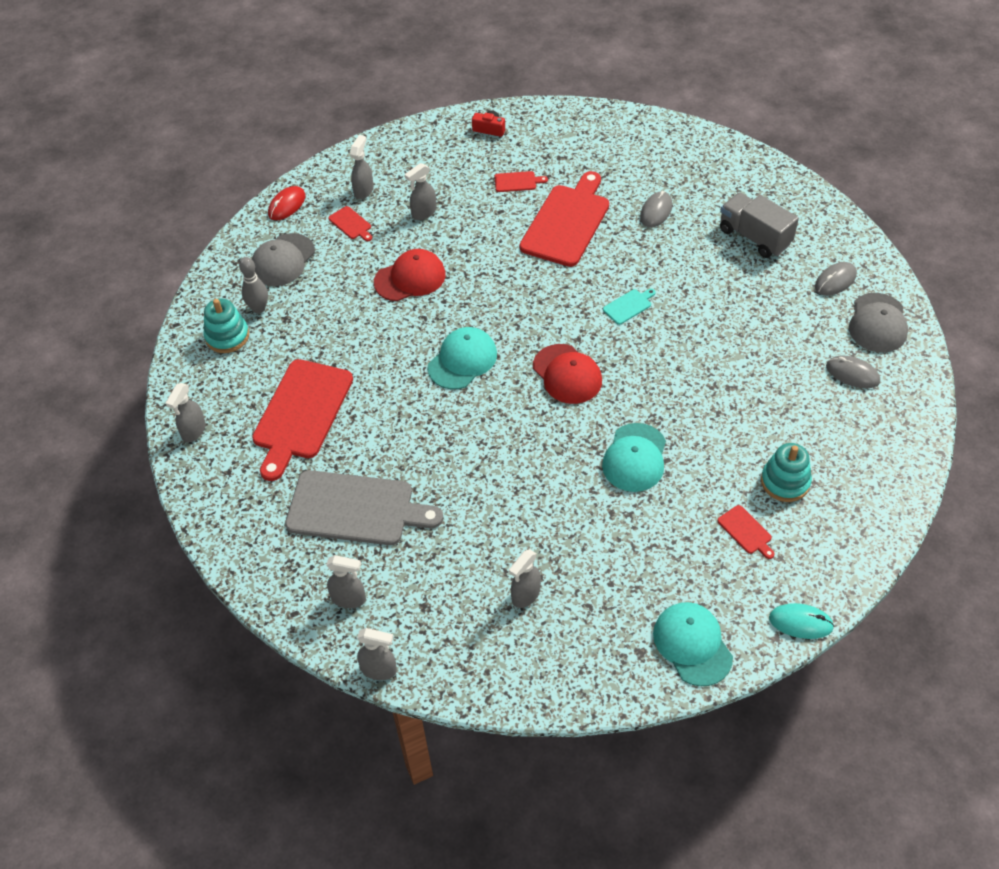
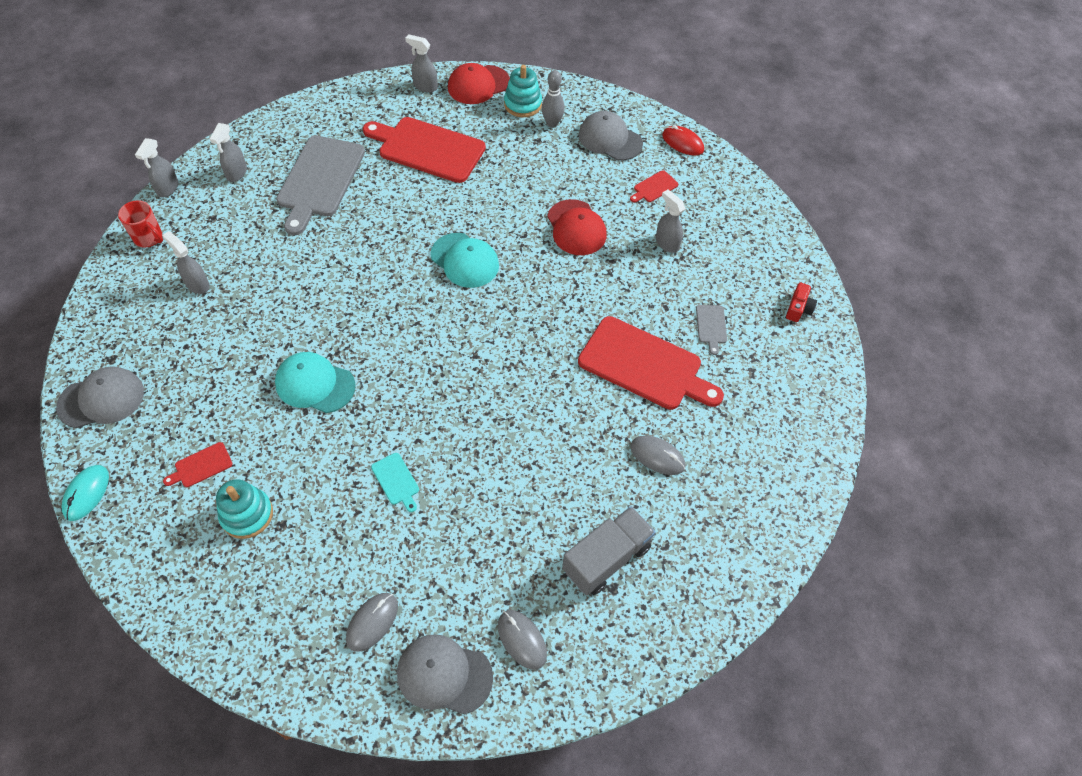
camera: 90 degrees right, 5 degrees up
(364, 190) = (701, 198): grey spray bottle -> none
(463, 666) = (149, 238): none -> red mug
(517, 182) = (711, 326): red cutting board -> grey cutting board
(567, 374) = (431, 341): red cap -> red cap (478, 85)
(628, 306) = (513, 407): turquoise cutting board -> turquoise cutting board (396, 481)
(692, 644) = (101, 399): turquoise cap -> grey cap

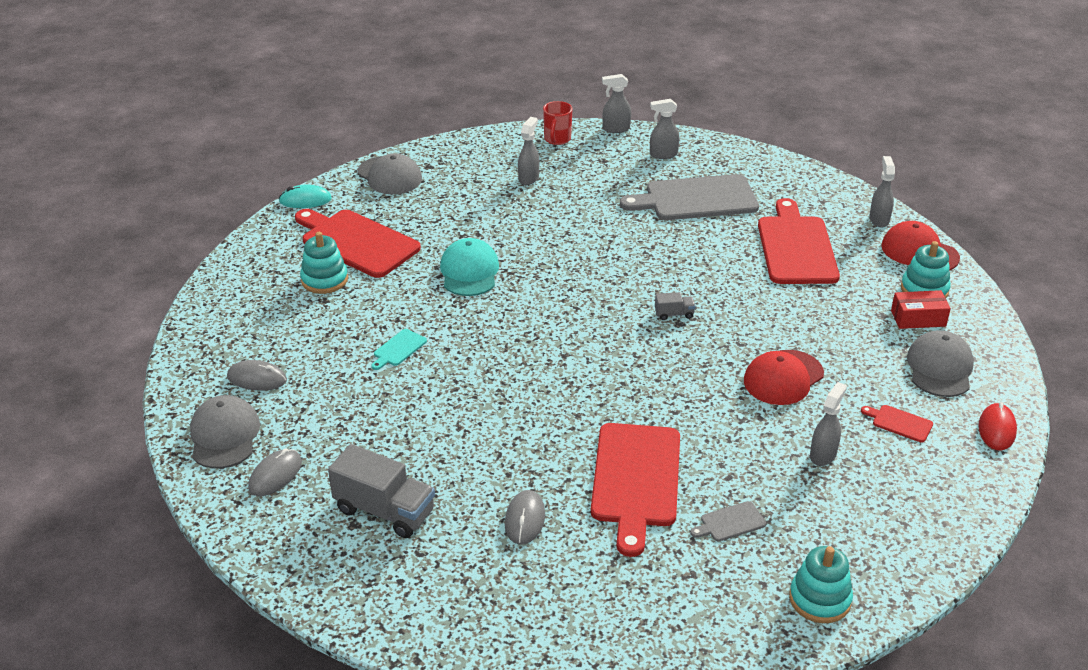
camera: 70 degrees right, 20 degrees down
(201, 466) = (356, 242): red cutting board -> red cutting board, size x2.38
(465, 260) = (674, 314): turquoise cap -> grey truck
(552, 123) = (918, 318): grey bowling pin -> red box
(798, 308) = (820, 599): red camera -> turquoise stacking toy

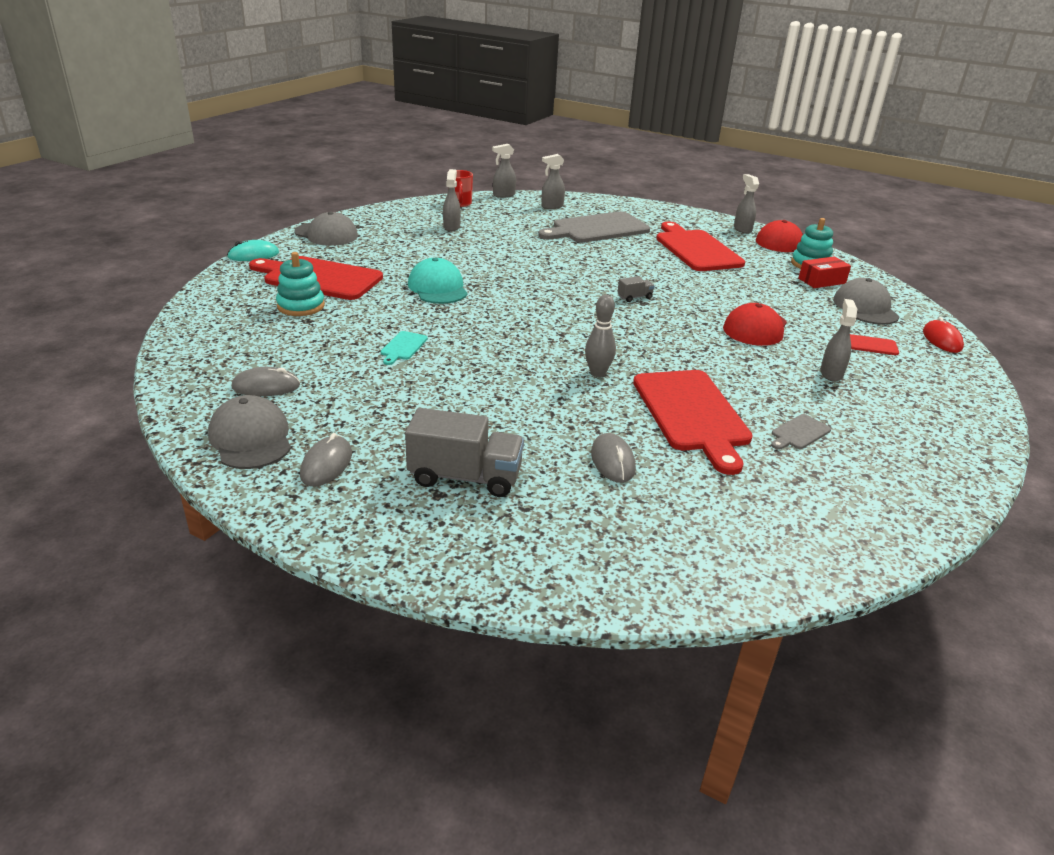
camera: 20 degrees left, 5 degrees down
(571, 413) = (597, 373): none -> grey bowling pin
(820, 599) = (924, 478): turquoise stacking toy -> none

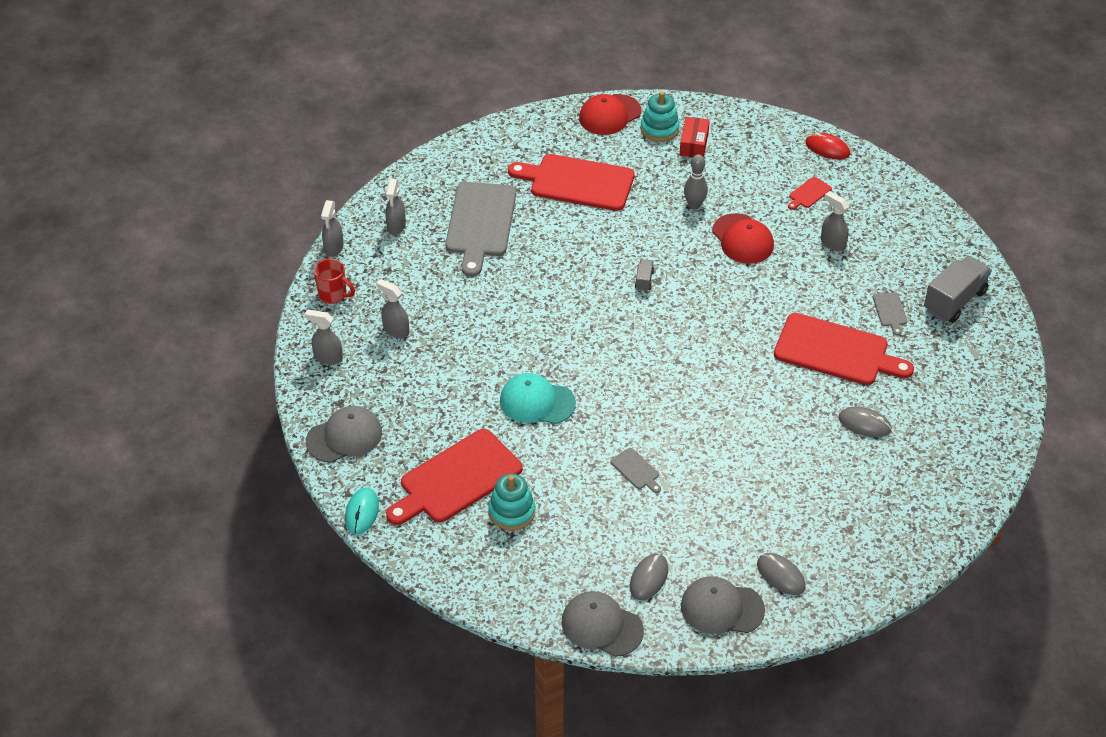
camera: 55 degrees left, 15 degrees up
(403, 347) = (636, 470): turquoise cutting board -> grey cutting board
(465, 477) = (838, 507): grey truck -> grey truck (954, 301)
(597, 373) = (751, 372): grey bowling pin -> grey bowling pin (694, 205)
(742, 229) = (556, 122): grey spray bottle -> grey spray bottle (328, 357)
(865, 308) = (755, 153): grey cap -> grey cap (602, 626)

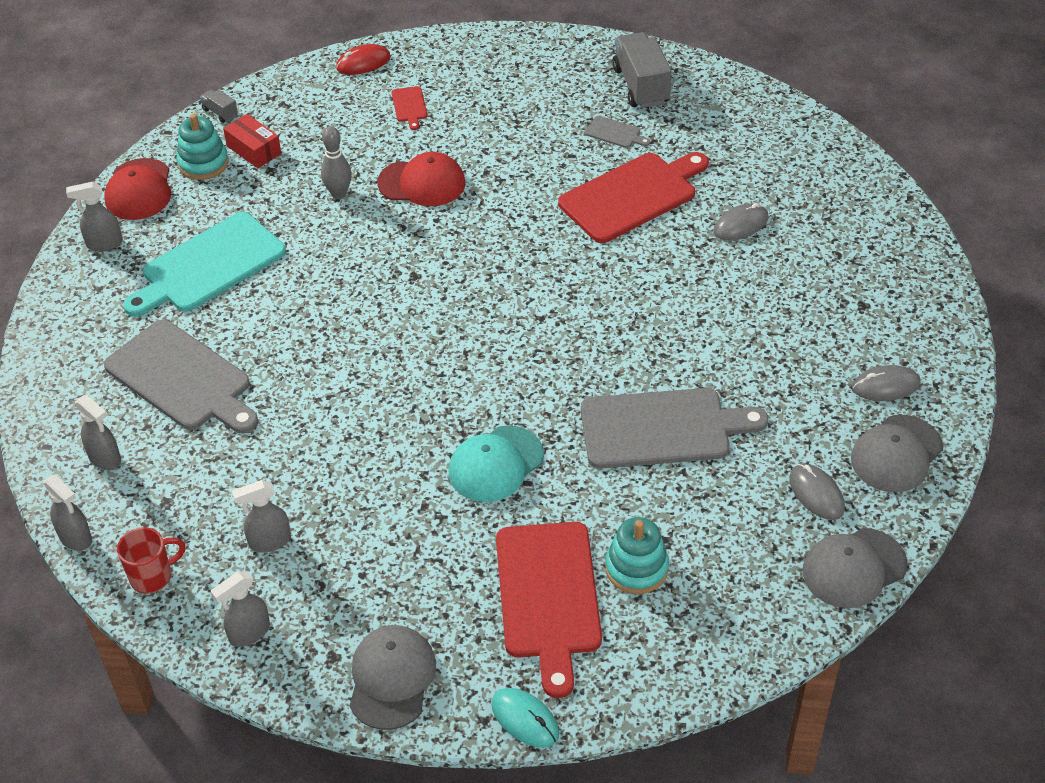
camera: 55 degrees left, 0 degrees up
(577, 182) = (208, 266): red cutting board -> turquoise cutting board
(636, 470) = (662, 428): grey cutting board -> grey cutting board, size x2.38
(644, 280) = (404, 286): grey truck -> grey truck (220, 113)
(832, 243) = (491, 125): grey spray bottle -> grey spray bottle (104, 244)

